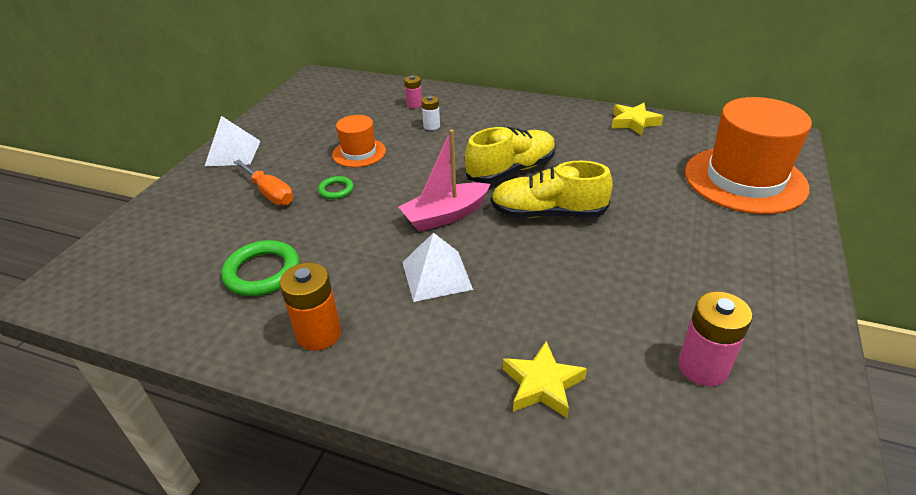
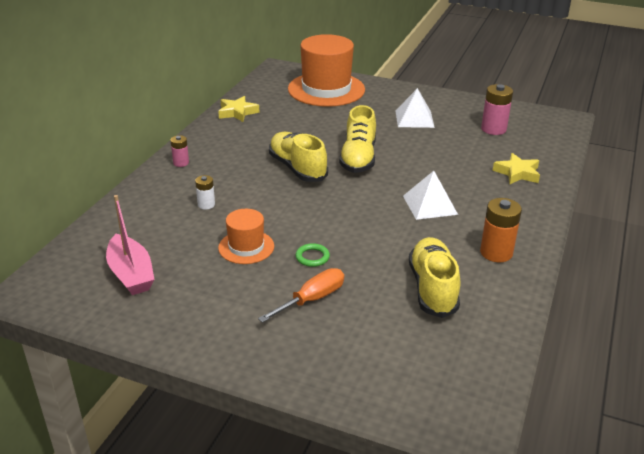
camera: 90 degrees left, 5 degrees down
(233, 153) = (220, 341): white pyramid -> white pyramid (414, 118)
(262, 272) = (432, 288): green ring -> yellow shoe
(414, 104) = (153, 215): pink battery -> pink battery (181, 163)
(445, 216) = (358, 200): pink boat -> pink boat (131, 274)

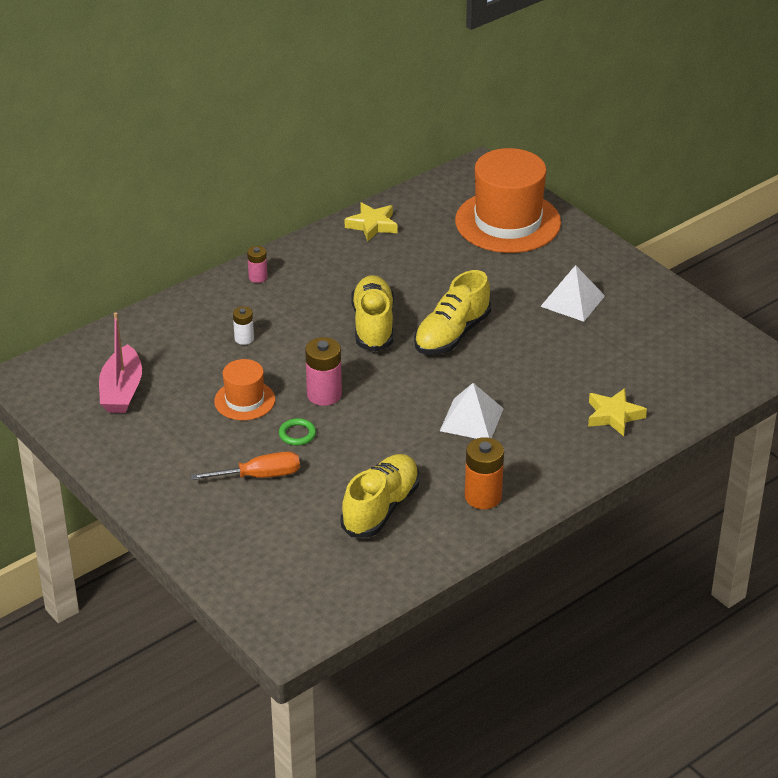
camera: 30 degrees right, 5 degrees up
(493, 129) = (654, 348): pink battery -> pink battery (324, 394)

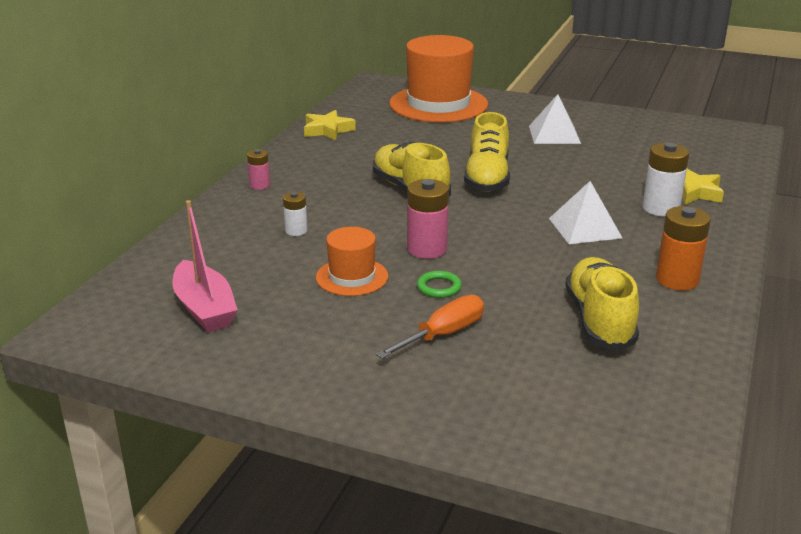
camera: 30 degrees left, 10 degrees down
(561, 423) = (661, 208): none -> white battery

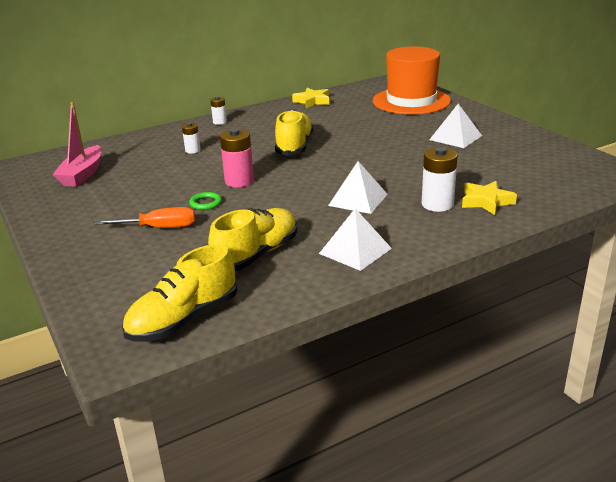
camera: 40 degrees right, 0 degrees up
(260, 185) = (219, 122): pink battery -> white battery
(352, 277) = (174, 182): orange hat -> none
(487, 178) = (355, 152): yellow shoe -> yellow shoe (183, 319)
(677, 280) = (355, 251): orange battery -> white pyramid

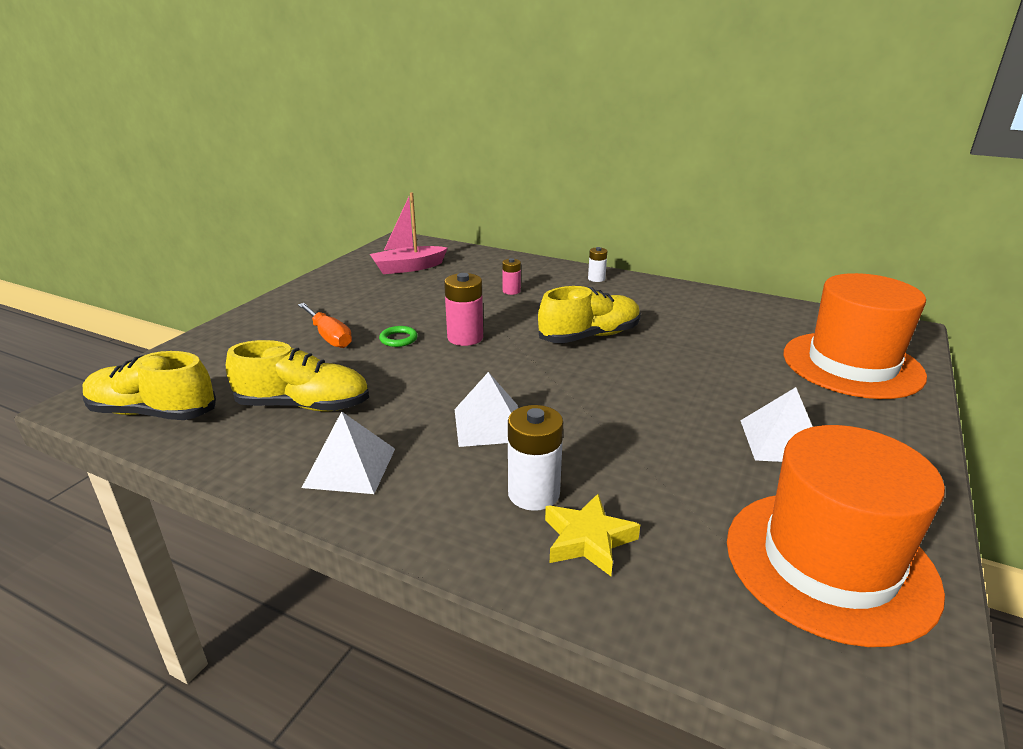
camera: 55 degrees right, 0 degrees up
(192, 150) = (511, 291): white battery -> pink battery
(312, 101) = (732, 303): yellow star -> none
(544, 159) = (829, 563): none -> orange hat

